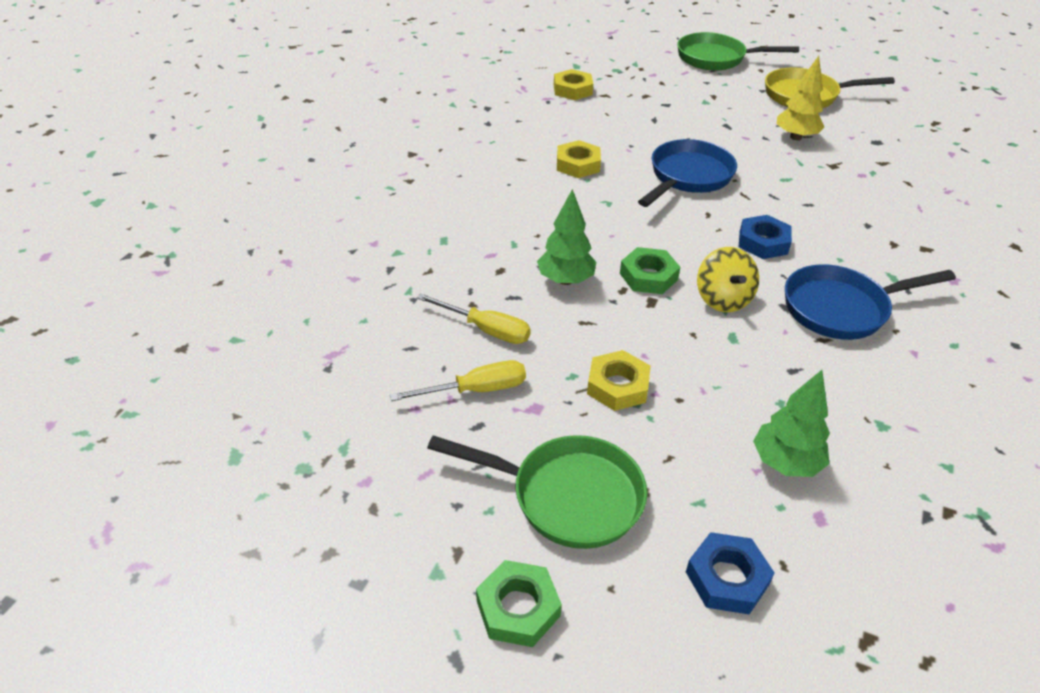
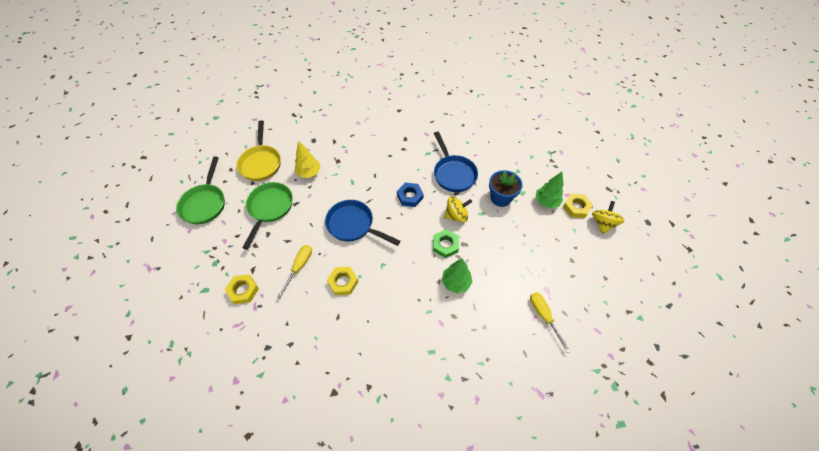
camera: 95 degrees left, 15 degrees up
(486, 330) = (502, 317): yellow screwdriver -> yellow screwdriver (299, 267)
(518, 608) = (642, 287): green nut -> none
(567, 496) = (588, 274): green pan -> green pan (269, 208)
(617, 386) = (523, 257): yellow nut -> yellow nut (576, 207)
(727, 578) = (602, 223): blue nut -> yellow spinning top
(783, 376) = (500, 198): none -> blue flower pot

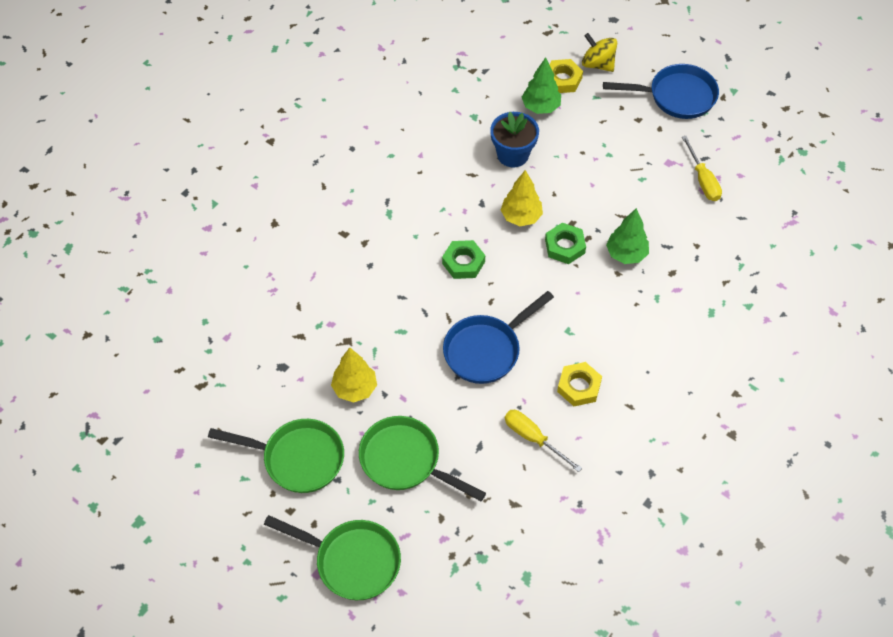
camera: 70 degrees left, 0 degrees up
(243, 290) = (546, 522): yellow nut -> none
(261, 163) = (297, 458): yellow pan -> green pan
(410, 196) = (463, 262): blue nut -> green nut
(453, 173) = (444, 194): blue pan -> blue pan (676, 96)
(456, 215) = (521, 217): yellow spinning top -> yellow tree
(544, 316) = (702, 180): yellow screwdriver -> yellow screwdriver turned 105 degrees counterclockwise

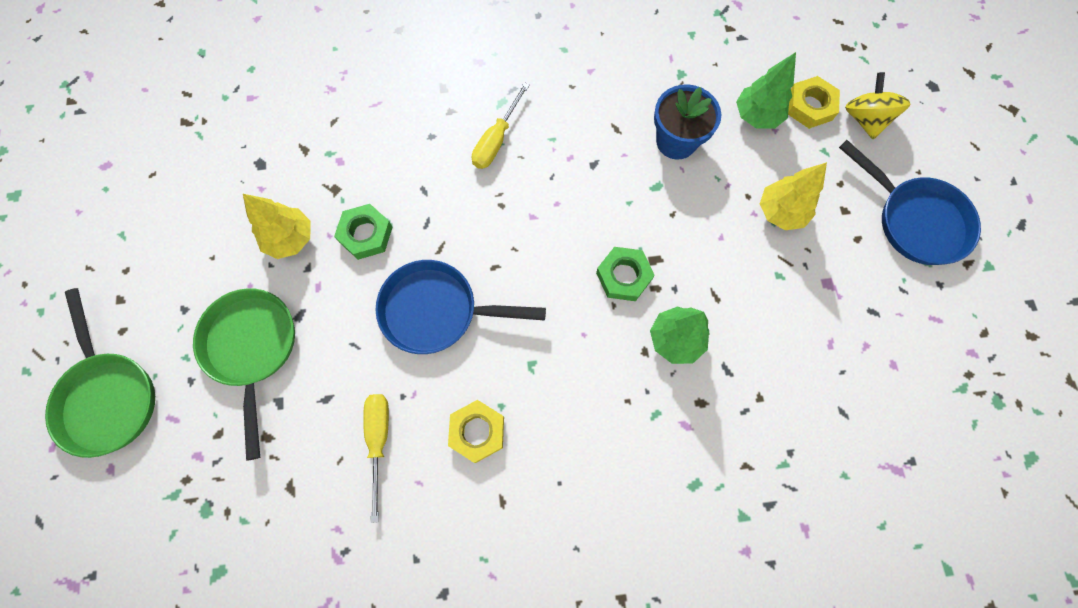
camera: 45 degrees right, 15 degrees up
(297, 458) = (177, 258): green pan -> none
(463, 262) = (512, 207): green nut -> green nut (365, 234)
(521, 217) = (615, 209): yellow tree -> yellow tree (780, 212)
(702, 180) = (845, 333): yellow screwdriver -> yellow screwdriver (496, 140)

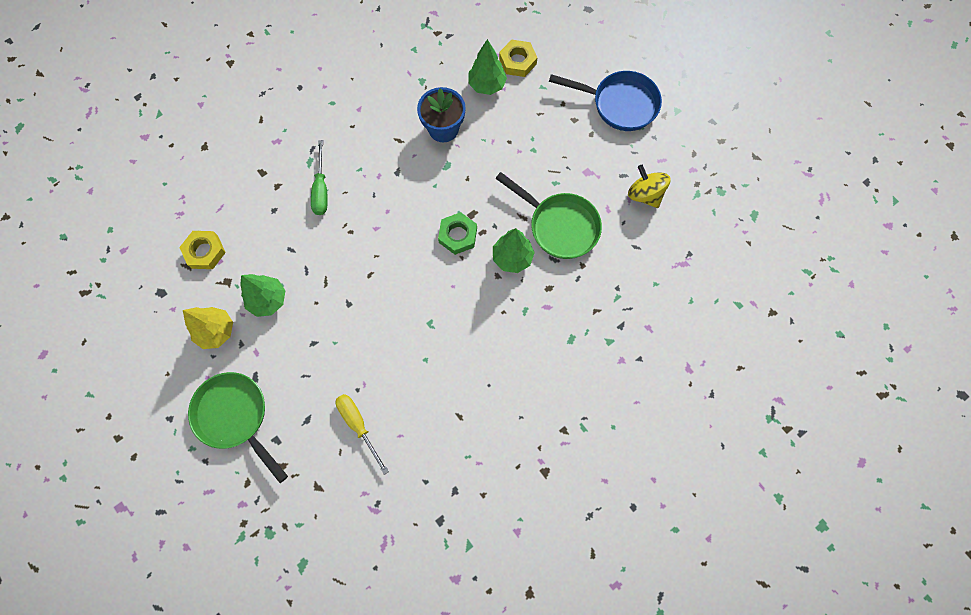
camera: 30 degrees left, 0 degrees up
(109, 397) = (153, 503): green pan -> green pan (559, 226)
(365, 234) = (268, 300): green nut -> green tree
(437, 311) = (348, 323): blue pan -> none
(477, 432) = (419, 384): yellow nut -> yellow nut (205, 252)
(496, 140) = (321, 189): yellow screwdriver -> green screwdriver
(780, 212) = (535, 142): yellow tree -> none
(865, 119) = (556, 53): yellow spinning top -> yellow spinning top (645, 194)

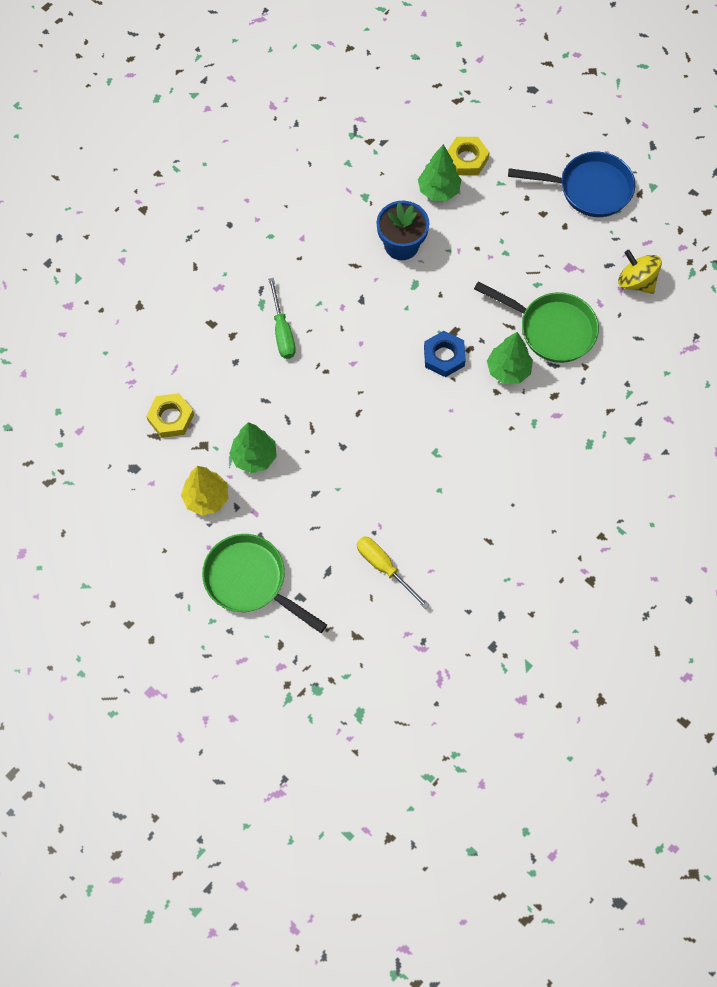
camera: 10 degrees left, 5 degrees down
(458, 235) = (444, 356): green nut -> blue nut

